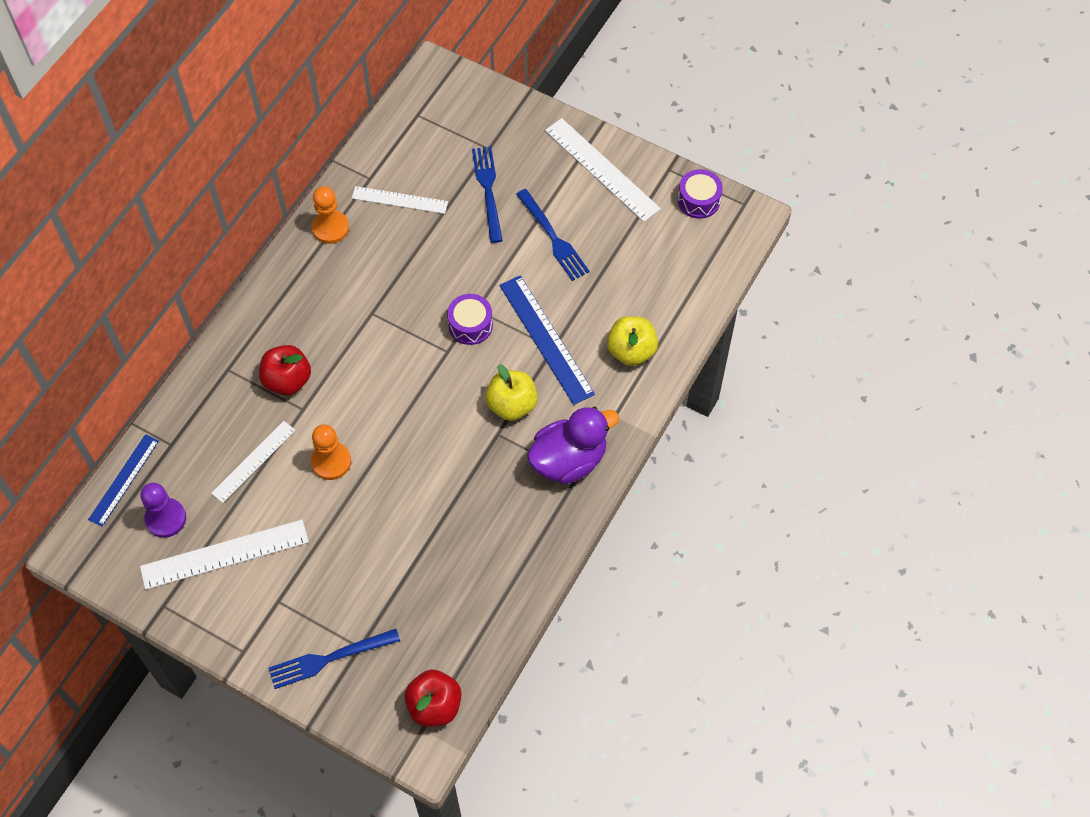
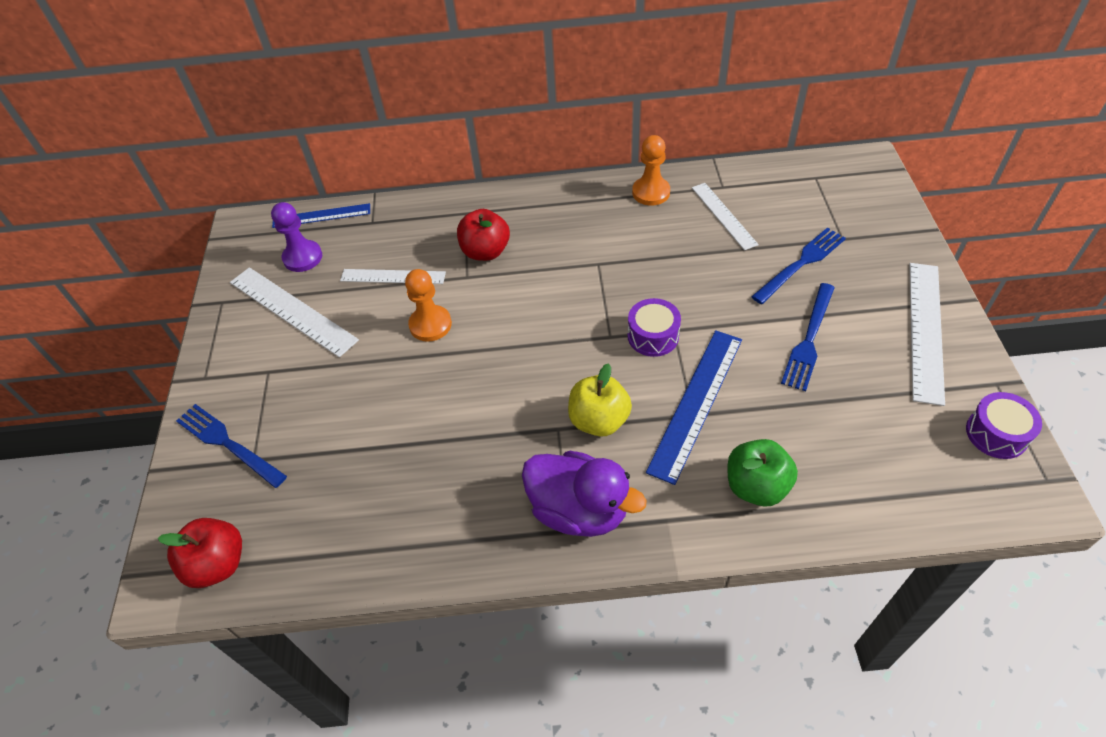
camera: 60 degrees right, 10 degrees down
(631, 351) = (756, 486): yellow apple -> green apple

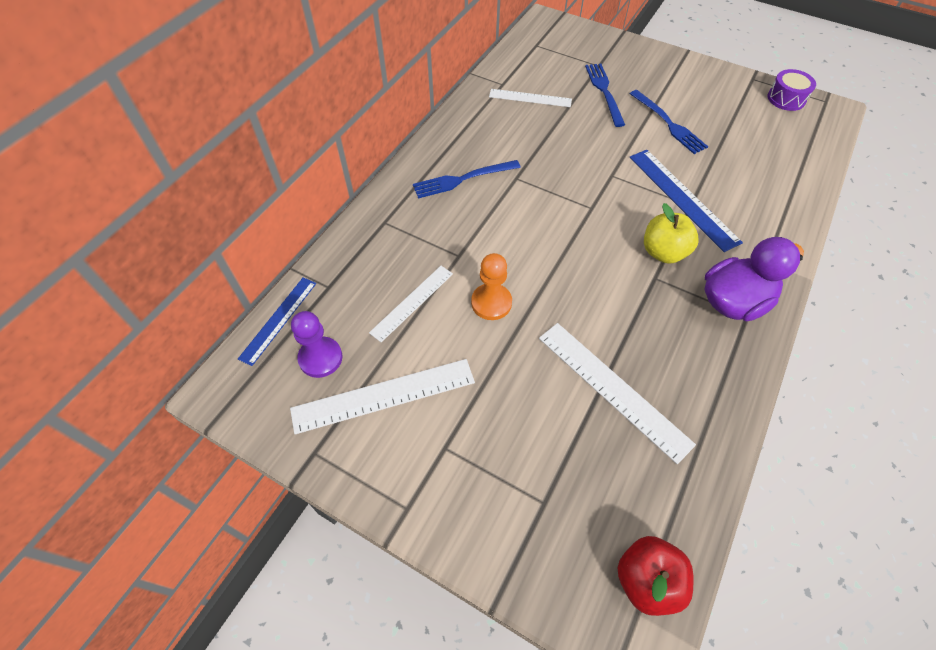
camera: 60 degrees left, 5 degrees up
(227, 443) = (509, 518): blue fork -> blue fork (462, 180)
(485, 252) = (442, 231): red apple -> none
(651, 192) = (472, 117): orange pawn -> none
(653, 336) = (609, 187): purple drum -> none
(756, 486) = (765, 207): green apple -> none
(925, 330) = (697, 78): white ruler -> white ruler (612, 389)

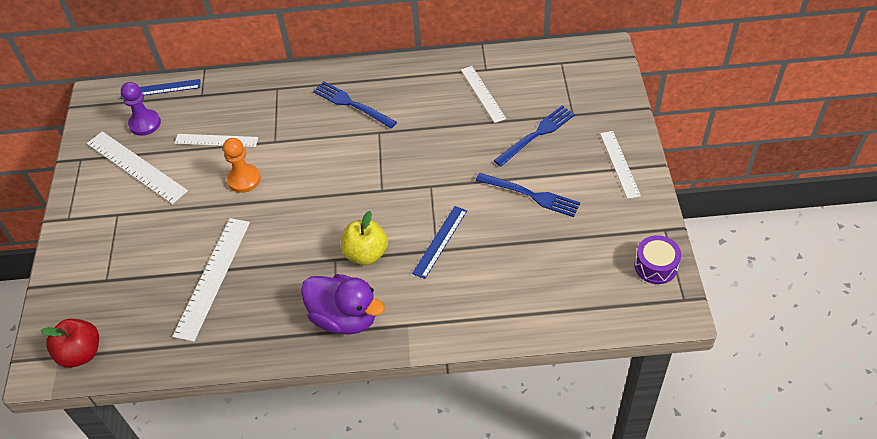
camera: 60 degrees right, 5 degrees down
(669, 124) = (532, 195): blue fork -> blue fork turned 90 degrees counterclockwise
(671, 68) = (619, 164): none -> white ruler
(682, 198) = (440, 241): blue ruler -> blue ruler, size x0.64

